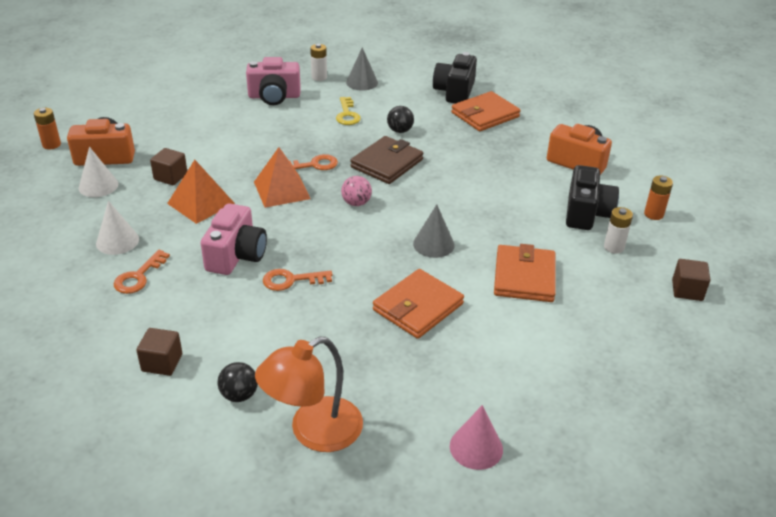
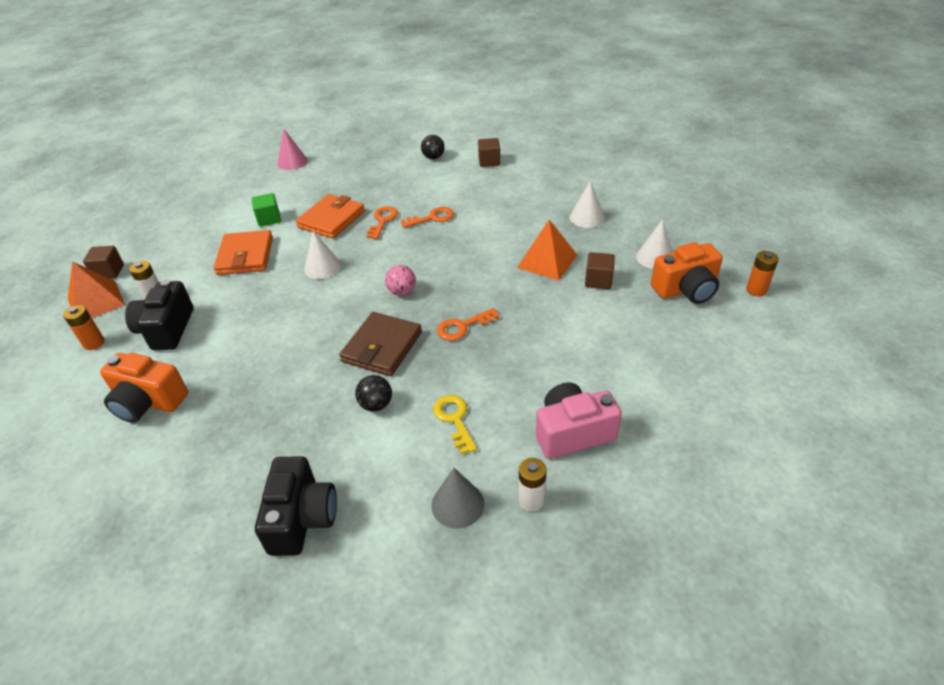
camera: 170 degrees right, 5 degrees up
(138, 276) = (546, 199): orange key -> orange key (383, 220)
(236, 255) = (485, 226): pink camera -> none
(281, 190) = (480, 290): orange pyramid -> orange pyramid (96, 302)
(313, 432) = (384, 152): orange lamp -> none
(433, 244) = (322, 267): grey cone -> white cone
(485, 115) = (257, 468): orange wallet -> none
(502, 327) = (269, 219): none -> green cube

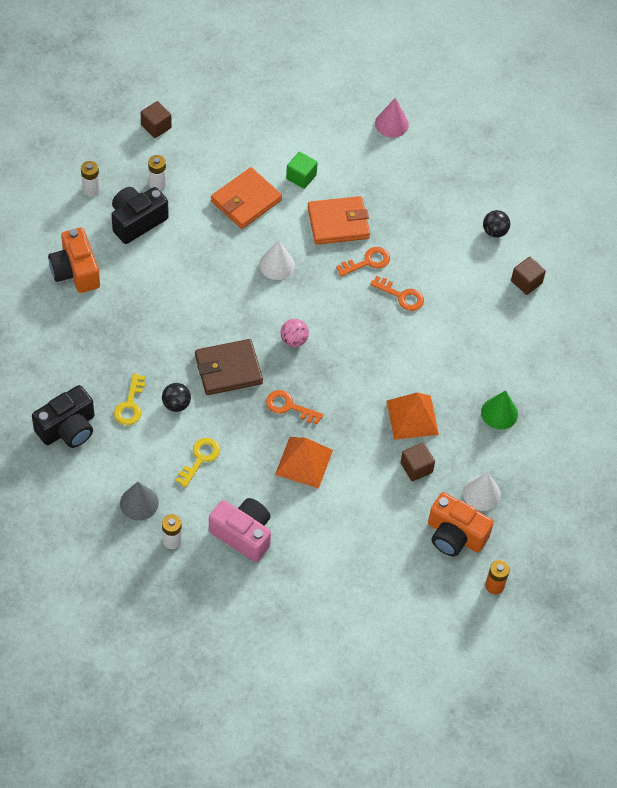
camera: 45 degrees right, 15 degrees up
(94, 343) = (91, 189): orange battery -> white battery
(96, 302) = (124, 150): orange pyramid -> orange pyramid (304, 462)
(336, 443) = (130, 405): none -> yellow key
(587, 217) = (499, 413): white cone -> green cone

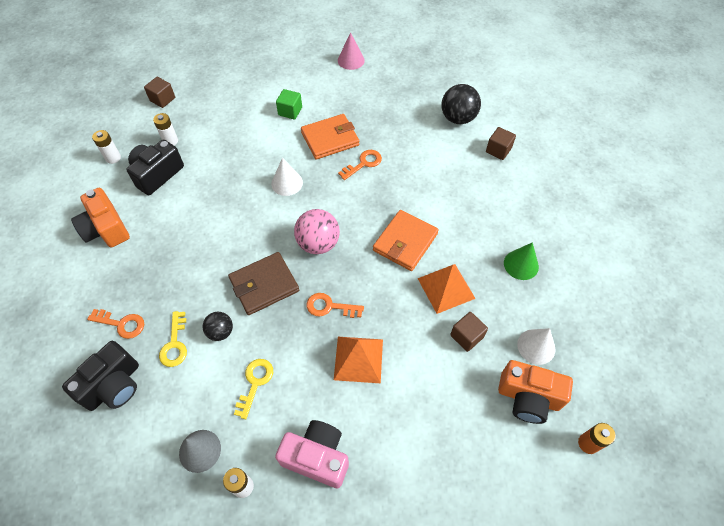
camera: 10 degrees left, 0 degrees up
(246, 201) = (249, 138): orange wallet -> orange wallet (405, 242)
(294, 340) = (318, 243): pink ball -> pink ball, size x1.68
(401, 296) = (400, 184): orange key -> orange key (121, 324)
(494, 231) = (458, 118): black ball -> black ball, size x1.68

